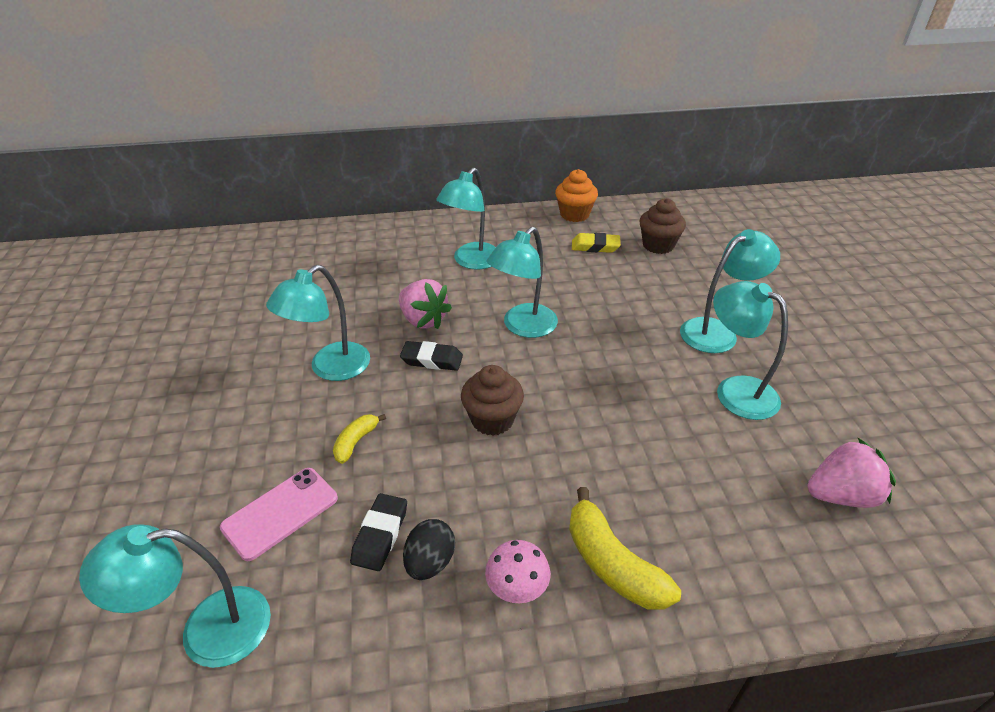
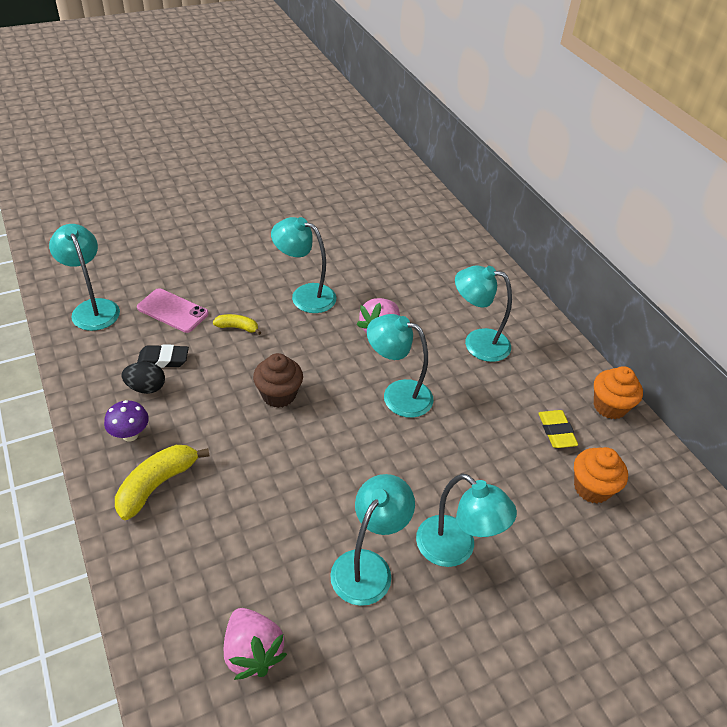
camera: 70 degrees right, 5 degrees up
(432, 360) = (334, 346): black eraser -> none
(517, 590) = (130, 435): pink mushroom -> purple mushroom
(658, 245) = (592, 488): brown cupcake -> orange cupcake

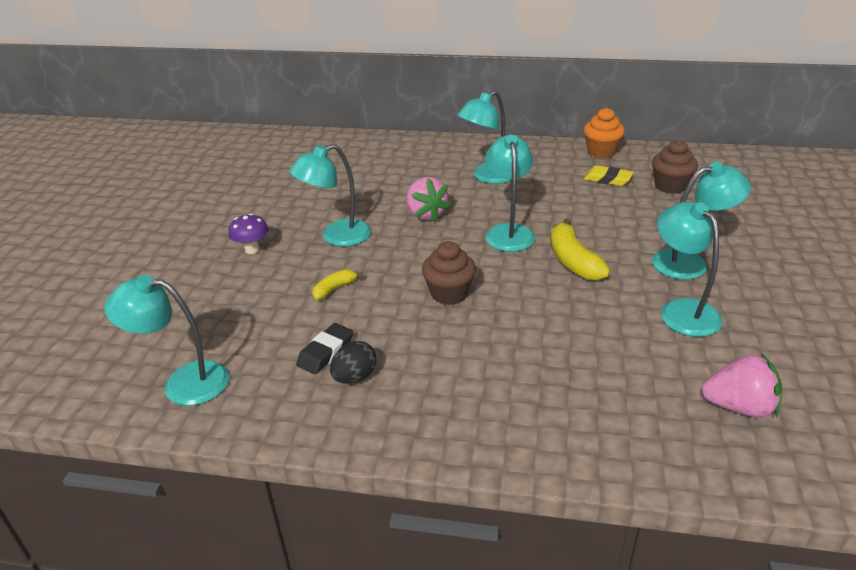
camera: 50 degrees left, 10 degrees down
(130, 435) = (413, 409): purple mushroom -> purple mushroom (252, 249)
(157, 485) = (499, 409): yellow banana -> yellow banana (573, 261)
(173, 311) = (260, 323): pink phone -> none
(397, 395) = (508, 232): turquoise lamp -> turquoise lamp turned 120 degrees clockwise
(592, 488) = (670, 186): orange cupcake -> brown cupcake

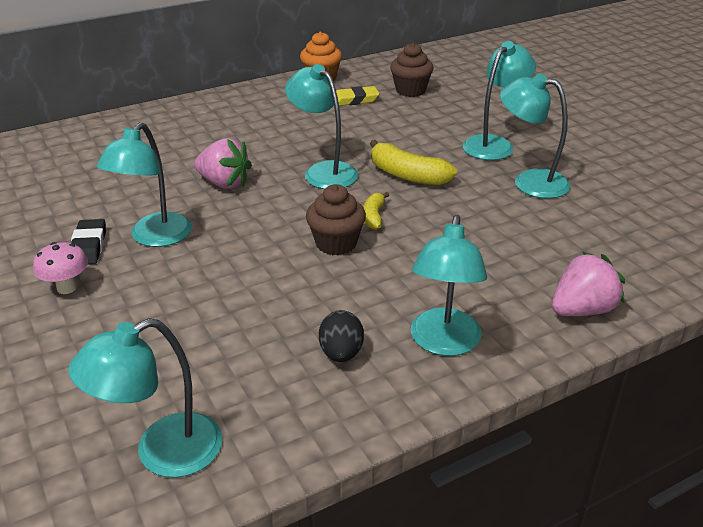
camera: 40 degrees left, 0 degrees up
(252, 249) = (67, 288): purple mushroom -> pink mushroom
(326, 352) = (284, 346): black eraser -> black eraser (88, 246)
(334, 289) = (217, 286): yellow banana -> yellow banana (374, 216)
(487, 177) = (244, 130): turquoise lamp -> turquoise lamp (443, 343)
(739, 407) = (642, 232): pink strawberry -> pink strawberry (582, 310)

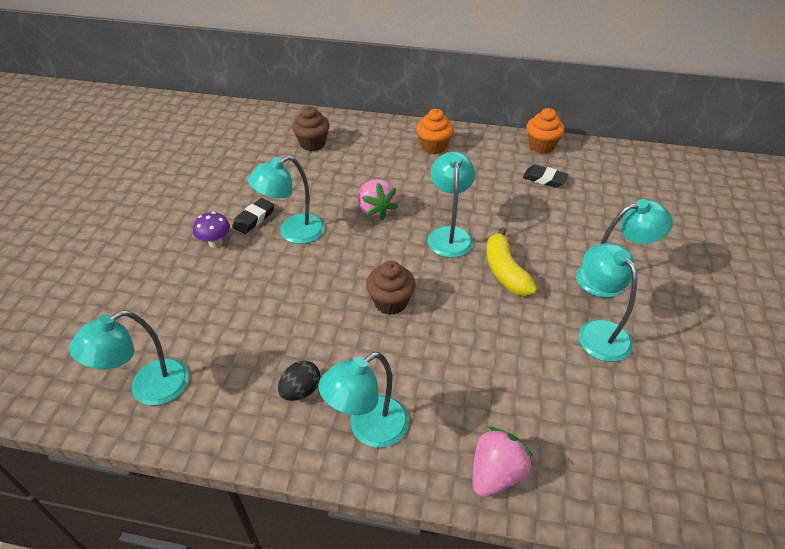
camera: 40 degrees right, 10 degrees up
(67, 288) = (215, 243): pink mushroom -> purple mushroom
(162, 453) = (148, 388): turquoise lamp -> turquoise lamp turned 45 degrees counterclockwise
(218, 113) = (434, 147): none -> orange cupcake
(354, 100) = (544, 179): yellow eraser -> black eraser
(374, 216) = (440, 294): yellow banana -> none
(410, 90) = (601, 190): brown cupcake -> brown cupcake (312, 143)
(582, 310) = (496, 473): pink strawberry -> pink strawberry turned 60 degrees counterclockwise

